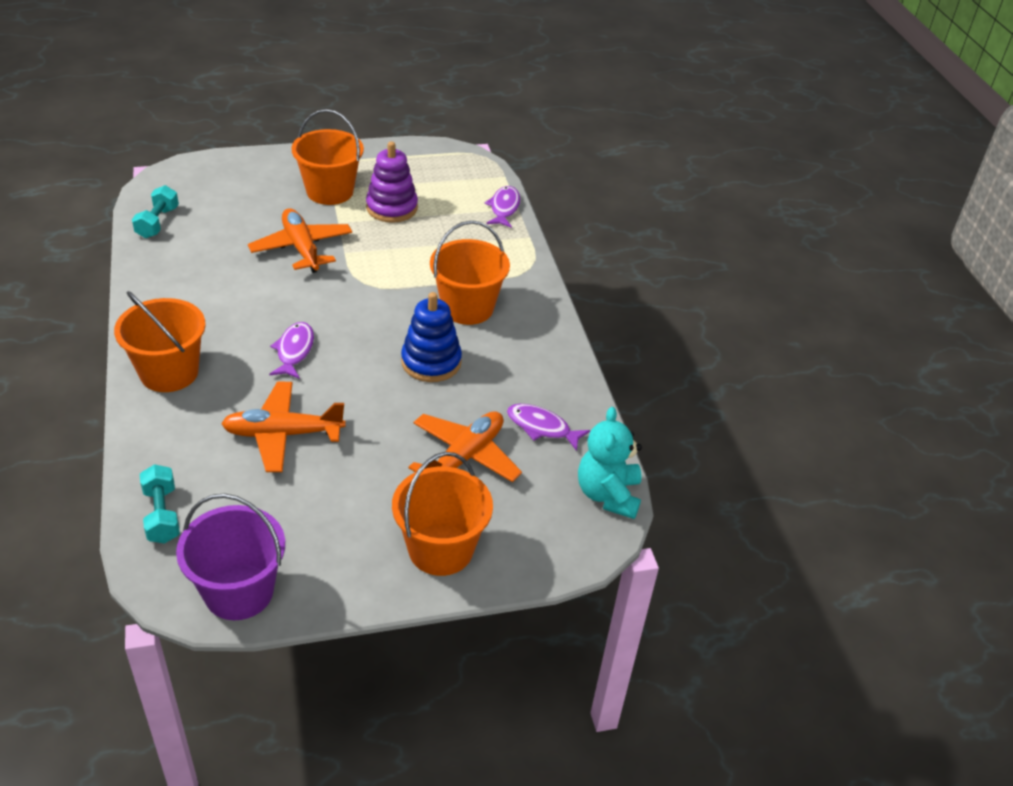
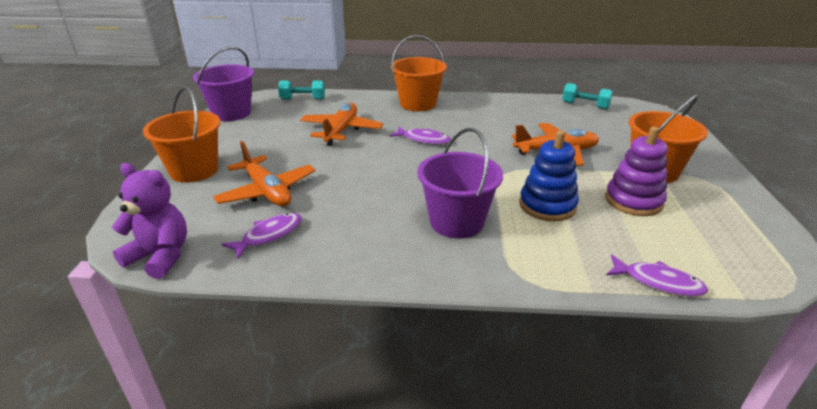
camera: 110 degrees right, 10 degrees down
(431, 362) = (385, 192): blue stacking toy -> blue stacking toy (547, 205)
(467, 308) = (456, 222): orange bucket -> purple bucket
(608, 495) = (160, 256): turquoise teddy bear -> purple teddy bear

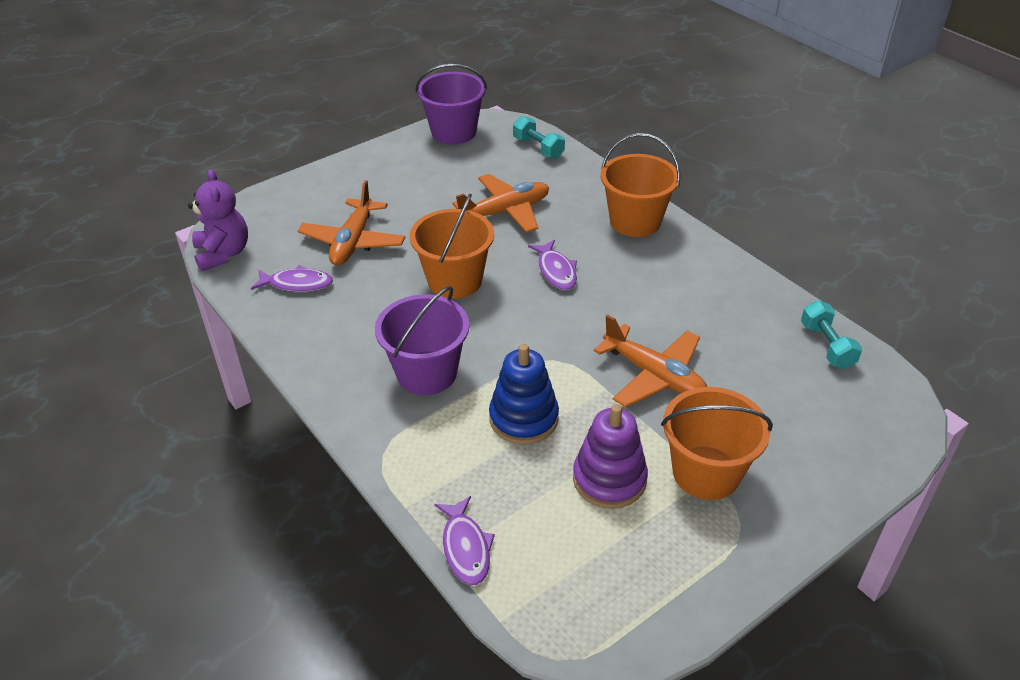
camera: 50 degrees right, 10 degrees up
(194, 170) = (339, 185): orange bucket -> orange bucket (455, 280)

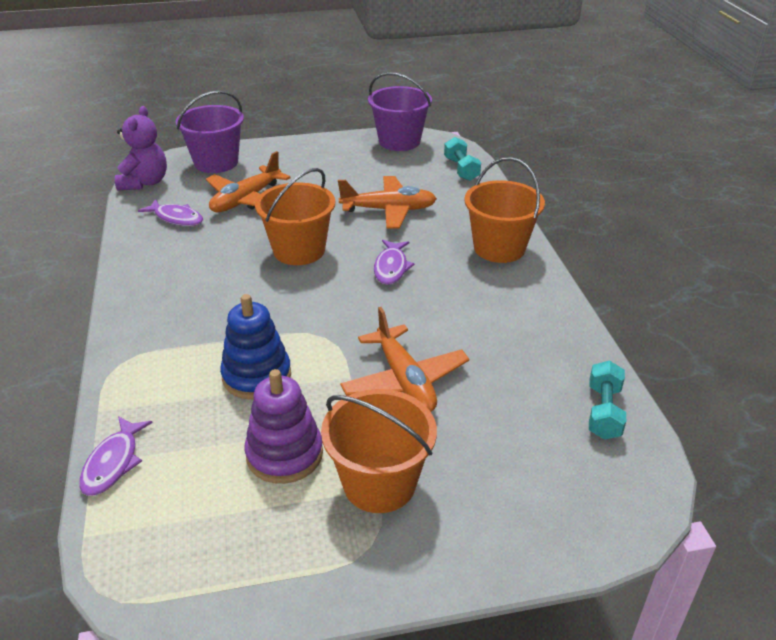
camera: 25 degrees right, 5 degrees down
(427, 373) = (211, 313): purple bucket -> purple bucket (216, 162)

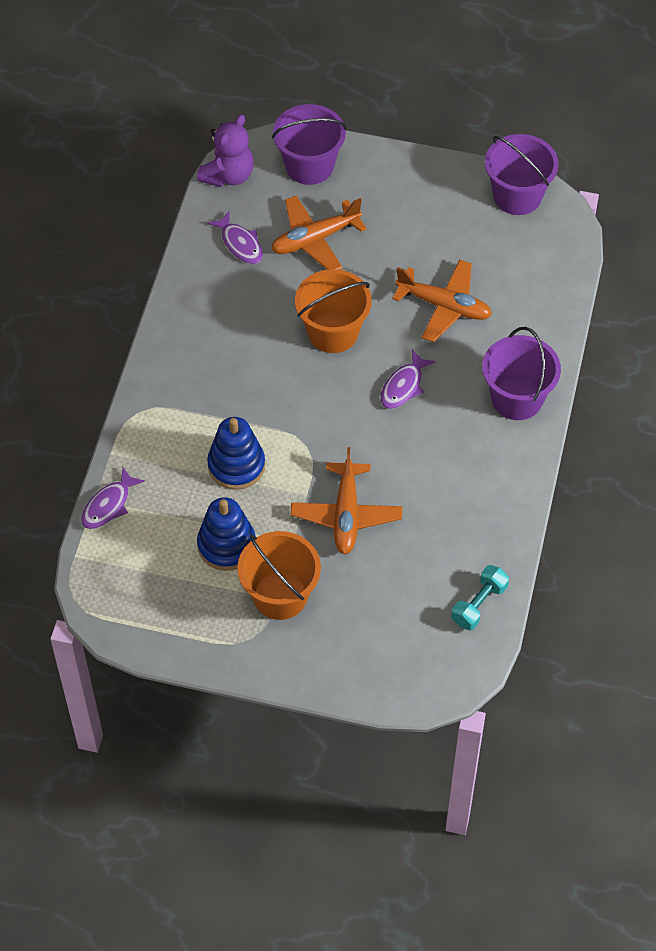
camera: 25 degrees right, 20 degrees up
(284, 454) = (226, 545): purple stacking toy -> blue stacking toy
(461, 169) = (554, 269): turquoise dumbbell -> none
(499, 248) = (517, 398): orange bucket -> purple bucket

